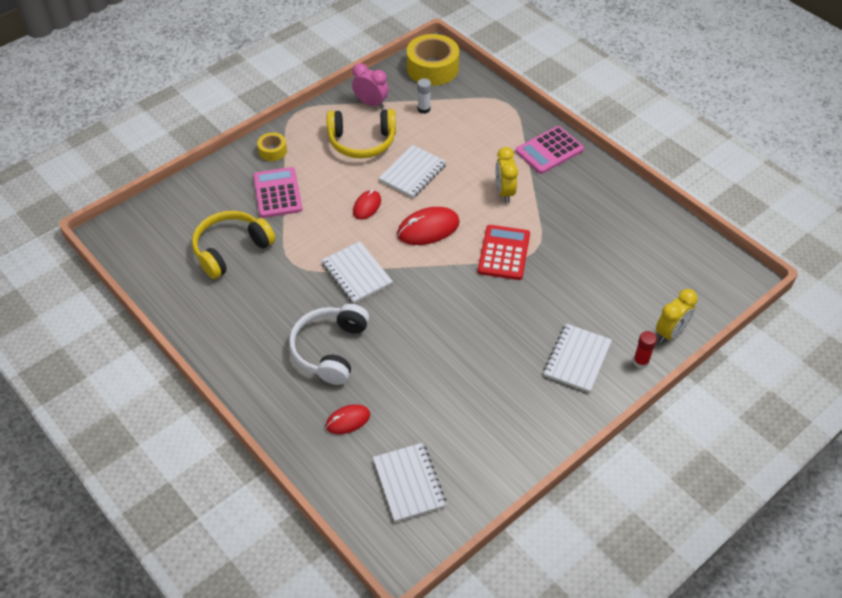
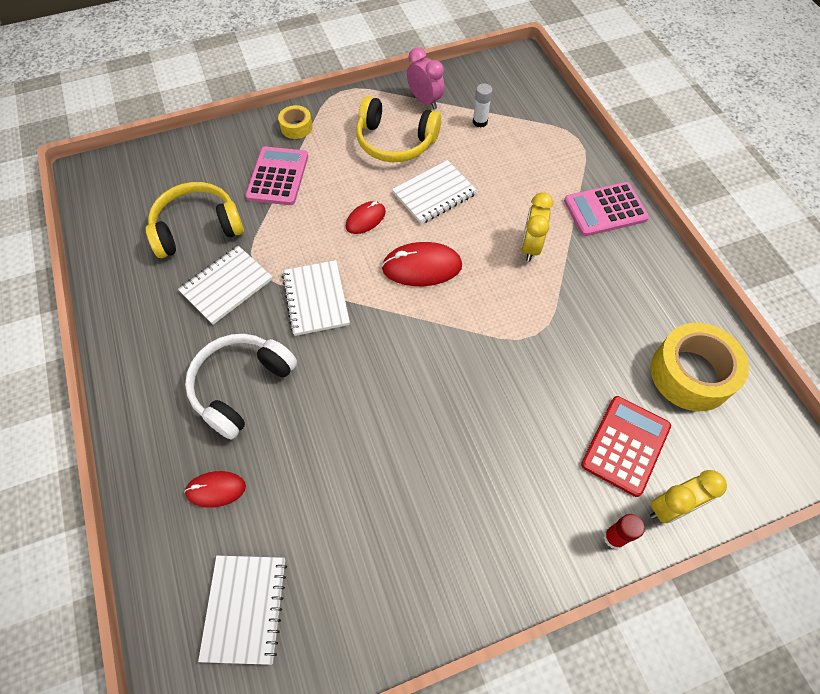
camera: 20 degrees right, 10 degrees up
(432, 68) = (510, 78): yellow tape -> yellow tape (690, 374)
(504, 253) = (497, 325): red calculator -> red calculator (625, 445)
(577, 359) = (530, 503): white notebook -> white notebook (226, 286)

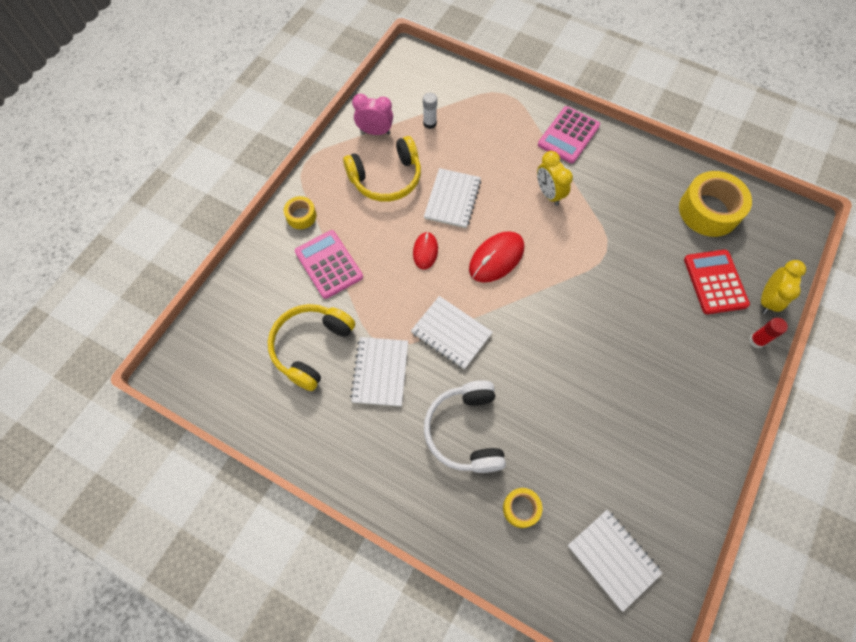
camera: 40 degrees left, 5 degrees up
(216, 489) = (521, 508): red mouse -> yellow tape

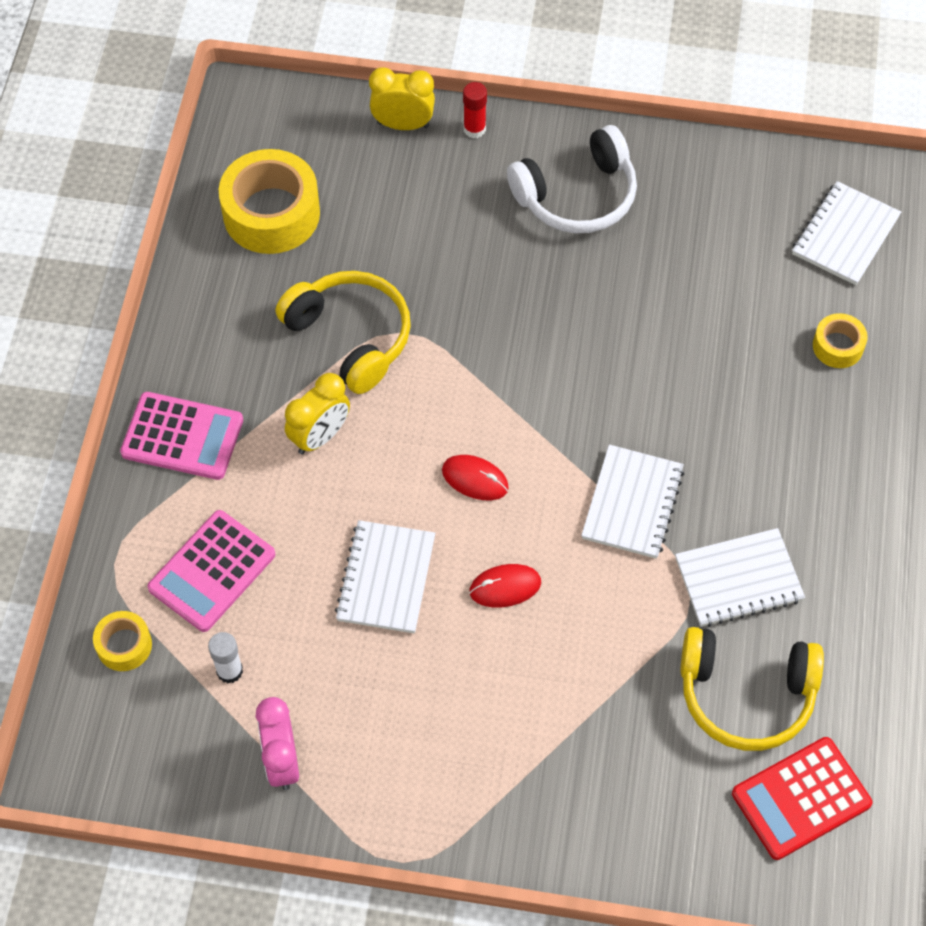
camera: 110 degrees left, 5 degrees down
(301, 216) = (516, 816): yellow tape -> yellow tape (124, 645)
(329, 264) = (592, 728): pink calculator -> pink calculator (212, 571)
(386, 178) = (381, 701): yellow headphones -> yellow headphones (350, 337)
(452, 199) = (386, 578): white notebook -> white notebook turned 75 degrees counterclockwise
(465, 431) = (770, 439): white headphones -> white headphones (577, 196)
(496, 258) = (475, 479): red mouse -> red mouse, size x0.62
(715, 282) = (399, 188): red calculator -> red calculator (801, 798)

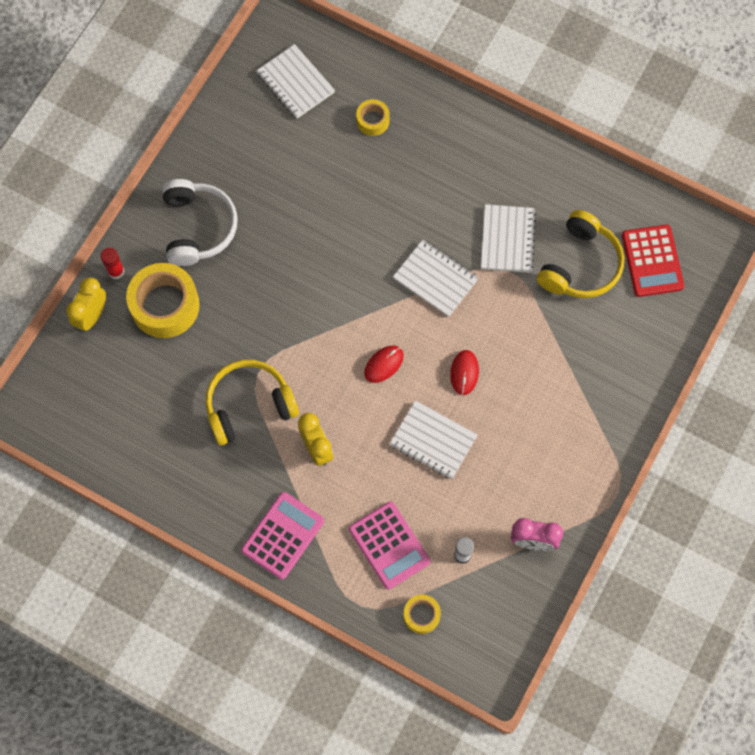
camera: 70 degrees left, 10 degrees up
(271, 213) = (128, 425): yellow tape -> yellow tape (165, 305)

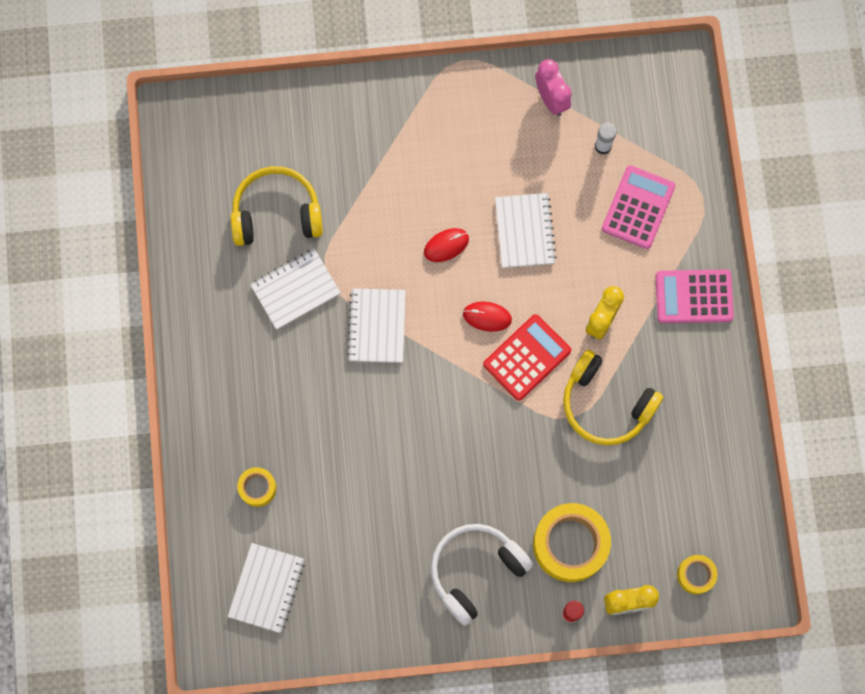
camera: 125 degrees left, 5 degrees up
(421, 615) = (674, 145): yellow tape -> yellow tape (695, 575)
(652, 261) = (231, 157): red calculator -> red calculator (527, 357)

